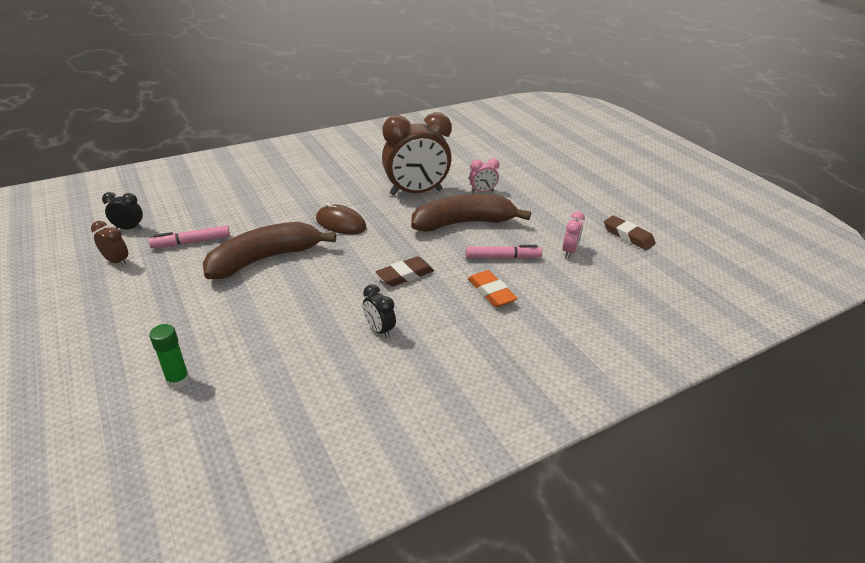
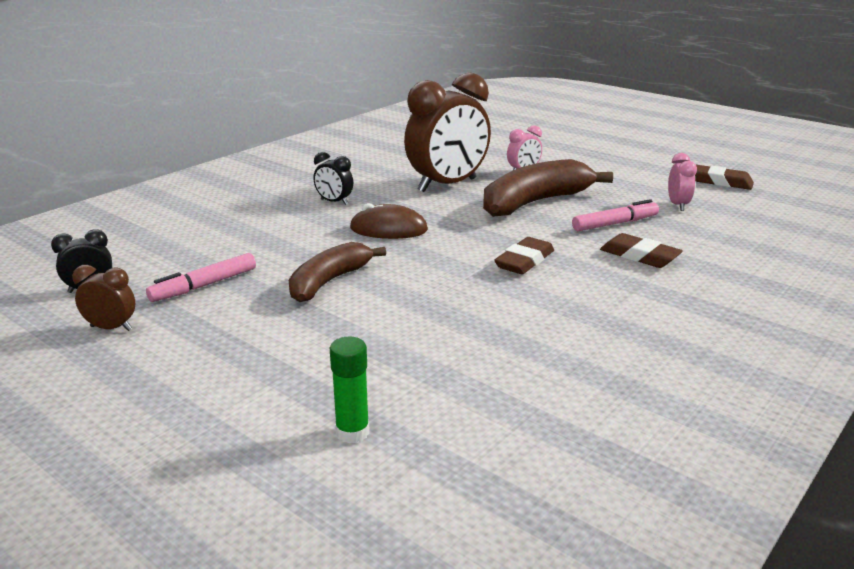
camera: 20 degrees left, 10 degrees down
(265, 259) = (329, 281): brown banana -> brown banana, size x0.66
(379, 330) = (555, 318): black clock -> black clock (334, 202)
(491, 292) = (639, 256): orange eraser -> brown eraser

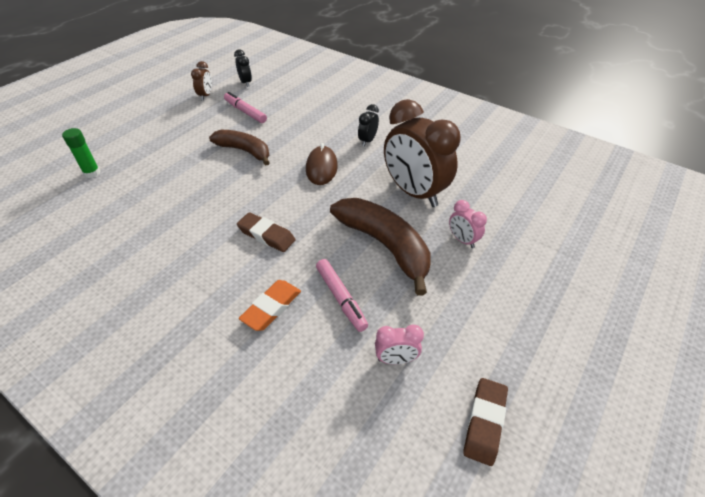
camera: 85 degrees right, 20 degrees up
(639, 256) = (271, 307): brown eraser -> orange eraser

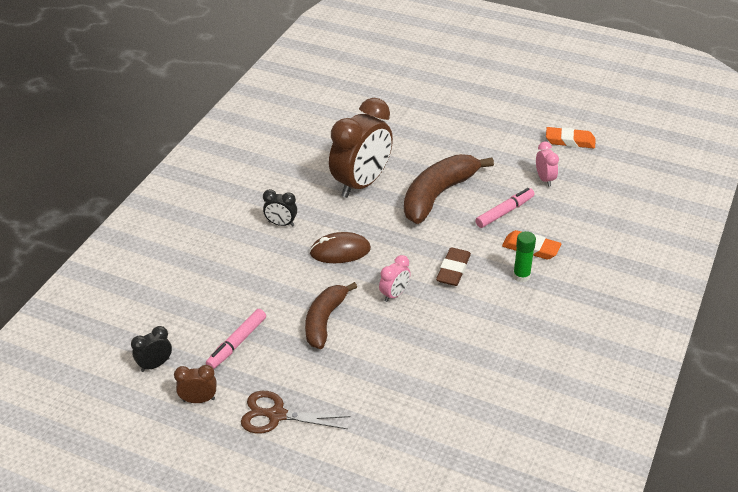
camera: 100 degrees left, 5 degrees down
(92, 173) = (405, 452): green glue stick -> green glue stick (521, 276)
(170, 122) = (276, 415): none -> brown scissors
(462, 240) = (415, 153): pink clock -> pink clock (394, 294)
(484, 422) = (570, 141): brown eraser -> orange eraser

